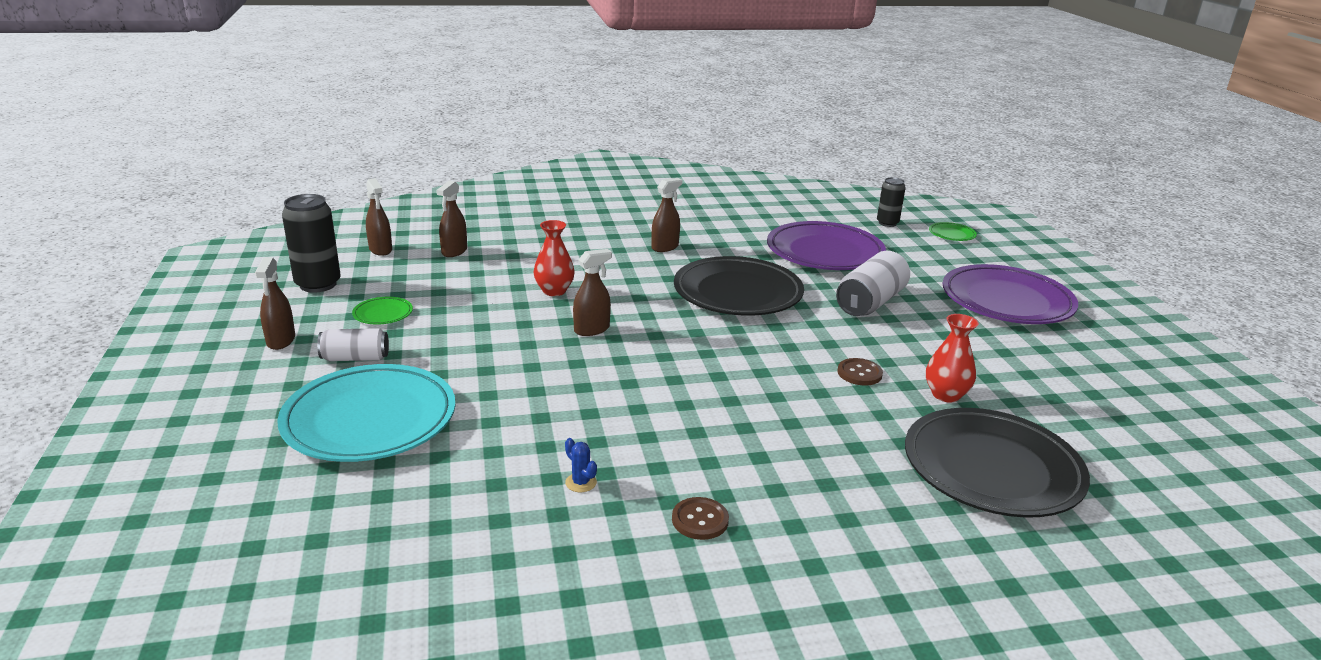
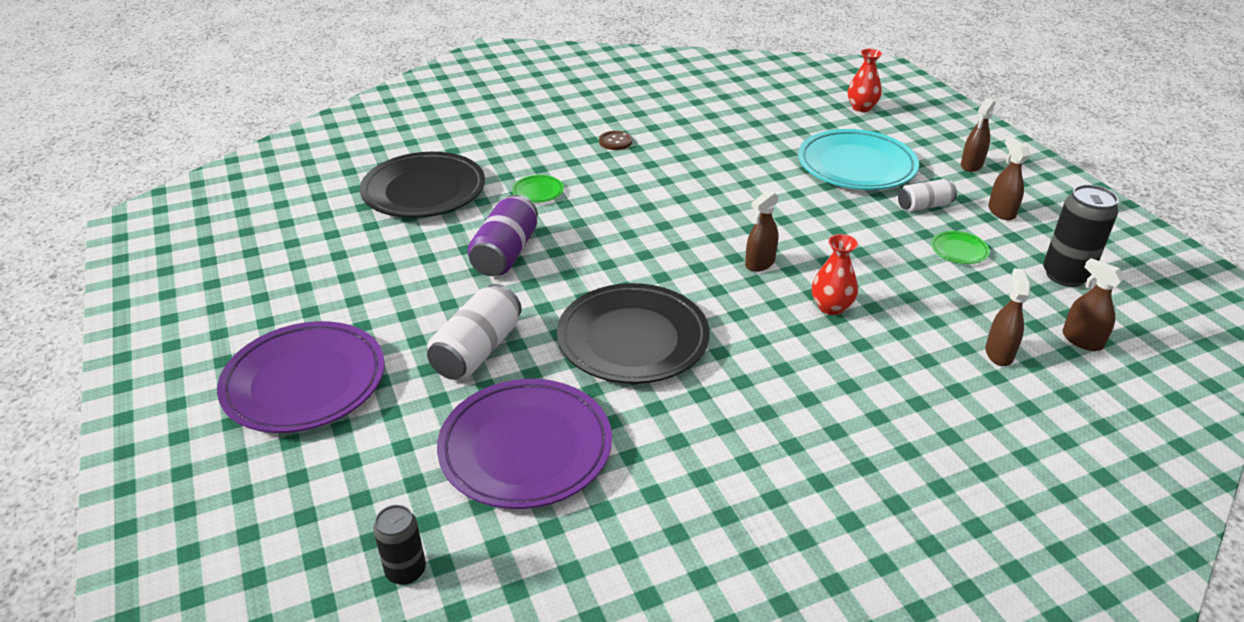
camera: 170 degrees right, 10 degrees up
(581, 483) = (693, 150): blue cactus -> none
(665, 247) = (752, 416): brown spray bottle -> brown spray bottle (971, 165)
(859, 373) = (505, 253): brown button -> purple can
(946, 395) = (434, 243): red vase -> red vase (861, 108)
(952, 234) = (300, 553): green plate -> green plate (538, 191)

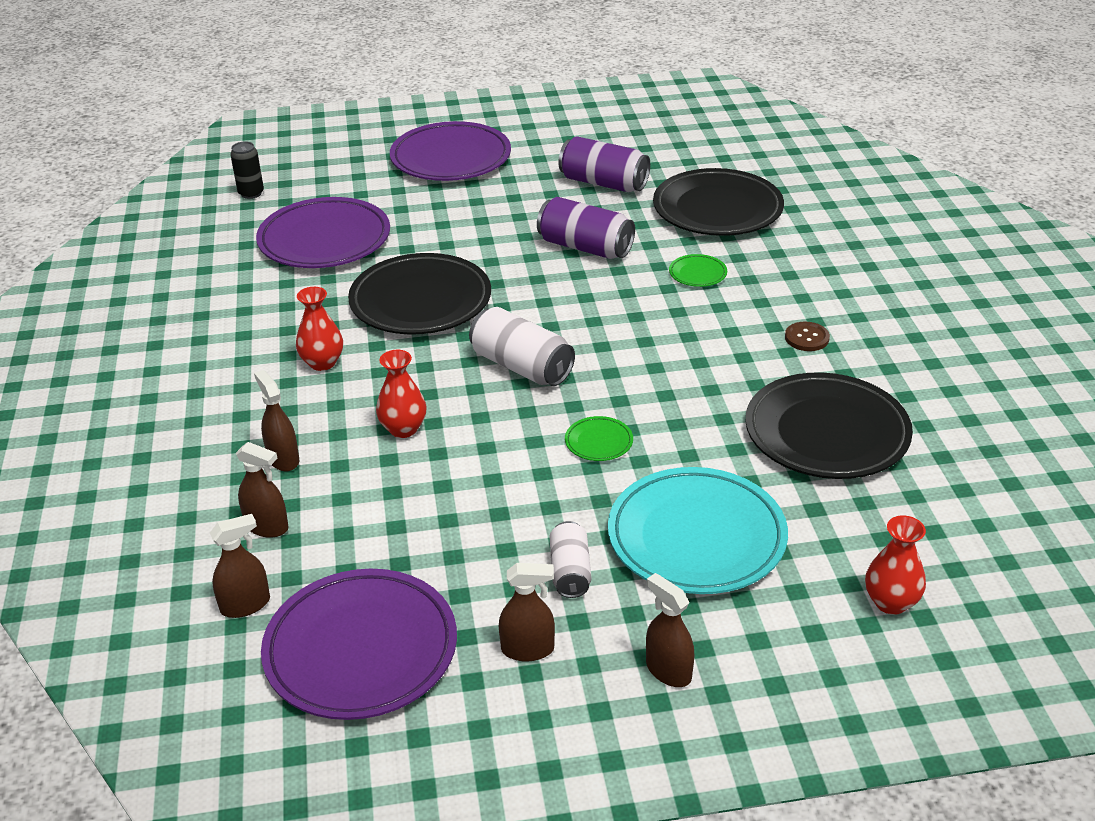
camera: 105 degrees right, 0 degrees up
(372, 259) = (603, 183): none -> purple can
(477, 350) = (448, 226): white can -> white can (521, 366)
(723, 130) = (826, 433): none -> black plate
(760, 263) = (501, 398): brown spray bottle -> brown spray bottle (283, 459)
(766, 382) = (322, 363): none -> red vase
(959, 250) = (457, 567): green plate -> green plate (599, 442)
(1065, 275) = (361, 650): black can -> purple plate

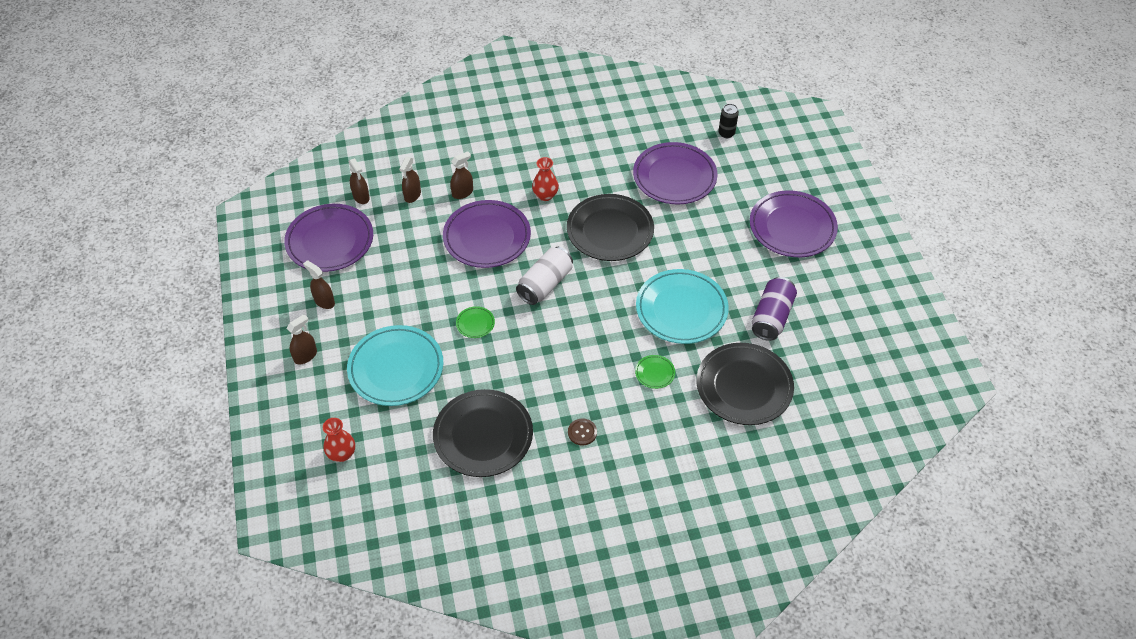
camera: 85 degrees right, 15 degrees up
(403, 429) = (487, 237): red vase -> purple plate
(528, 649) = (324, 301): brown spray bottle -> brown spray bottle turned 135 degrees clockwise
(570, 572) = (374, 315): white can -> none
(585, 247) = (681, 309): purple can -> turquoise plate

